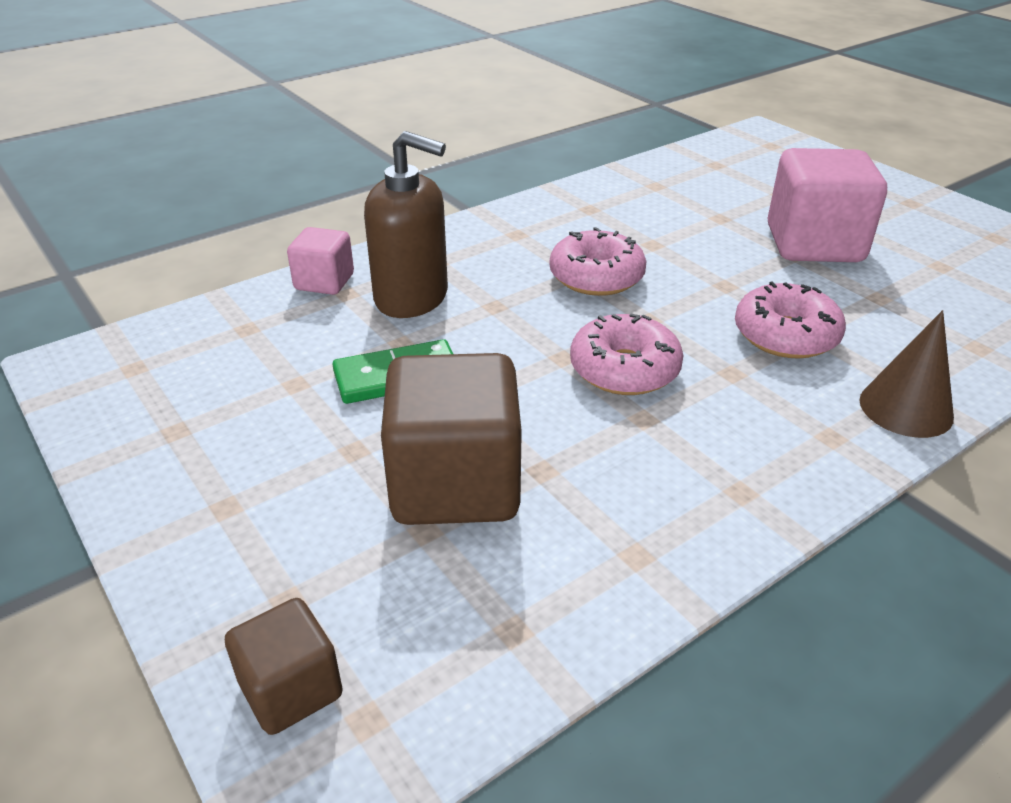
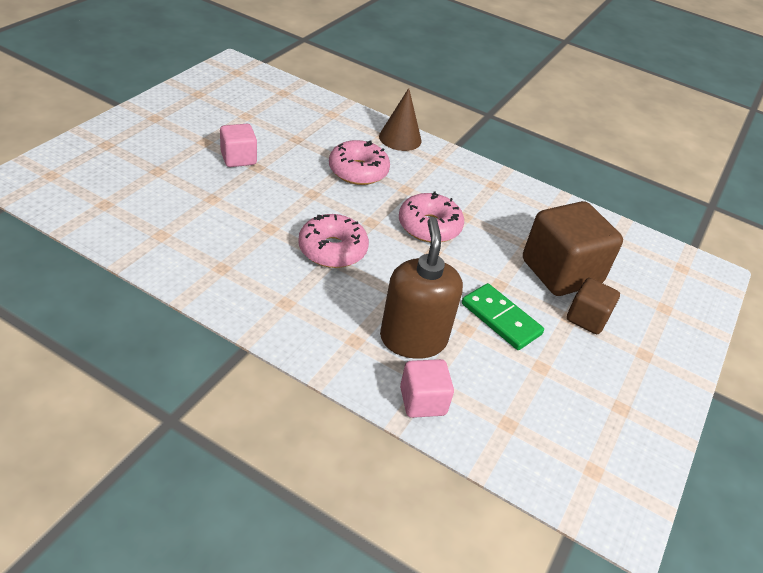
camera: 120 degrees left, 5 degrees up
(291, 689) = (693, 291): brown cube -> brown cube (587, 318)
(814, 244) = (238, 158): pink cube -> pink cube, size x0.53

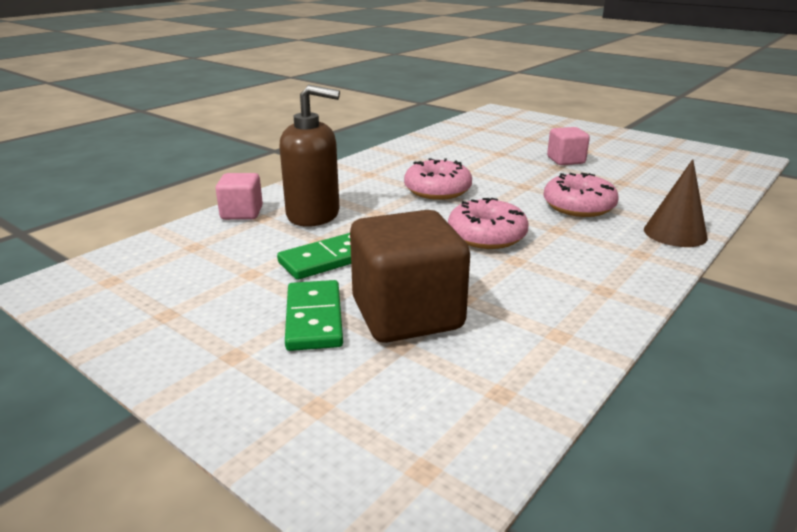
camera: 105 degrees right, 15 degrees down
(587, 318) = (314, 318): brown cube -> green domino

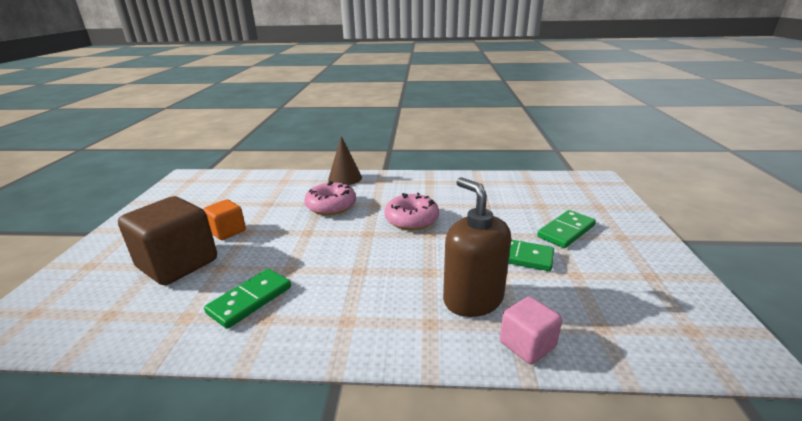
camera: 125 degrees left, 0 degrees up
(407, 314) = (521, 212): brown cube -> brown cube (178, 264)
(437, 190) = (354, 263): pink donut -> none
(440, 155) = (250, 300): none -> green domino
(565, 160) = (227, 231): pink cube -> orange cube

